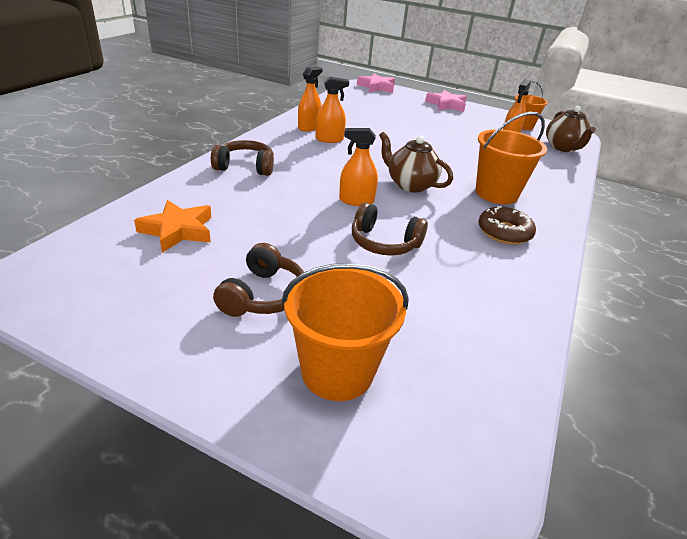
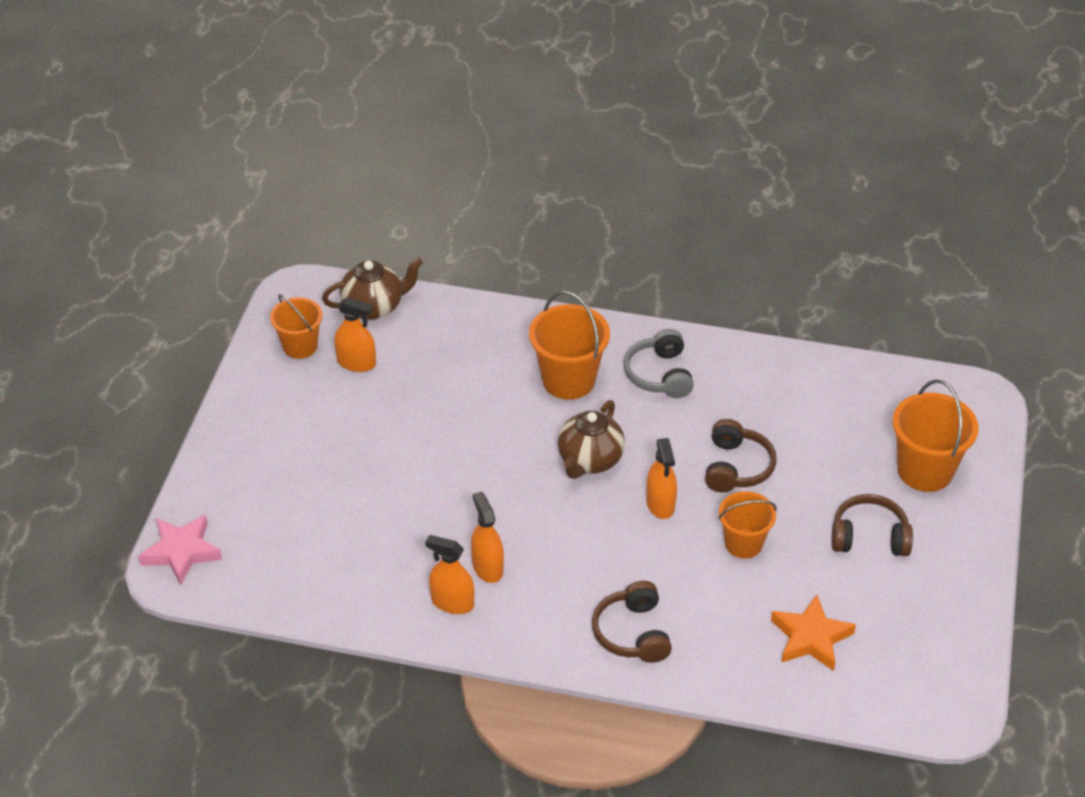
camera: 100 degrees left, 10 degrees up
(297, 225) = (743, 543): none -> orange bucket
(446, 105) = (240, 442): pink star -> none
(504, 232) = (659, 374): brown donut -> grey headphones

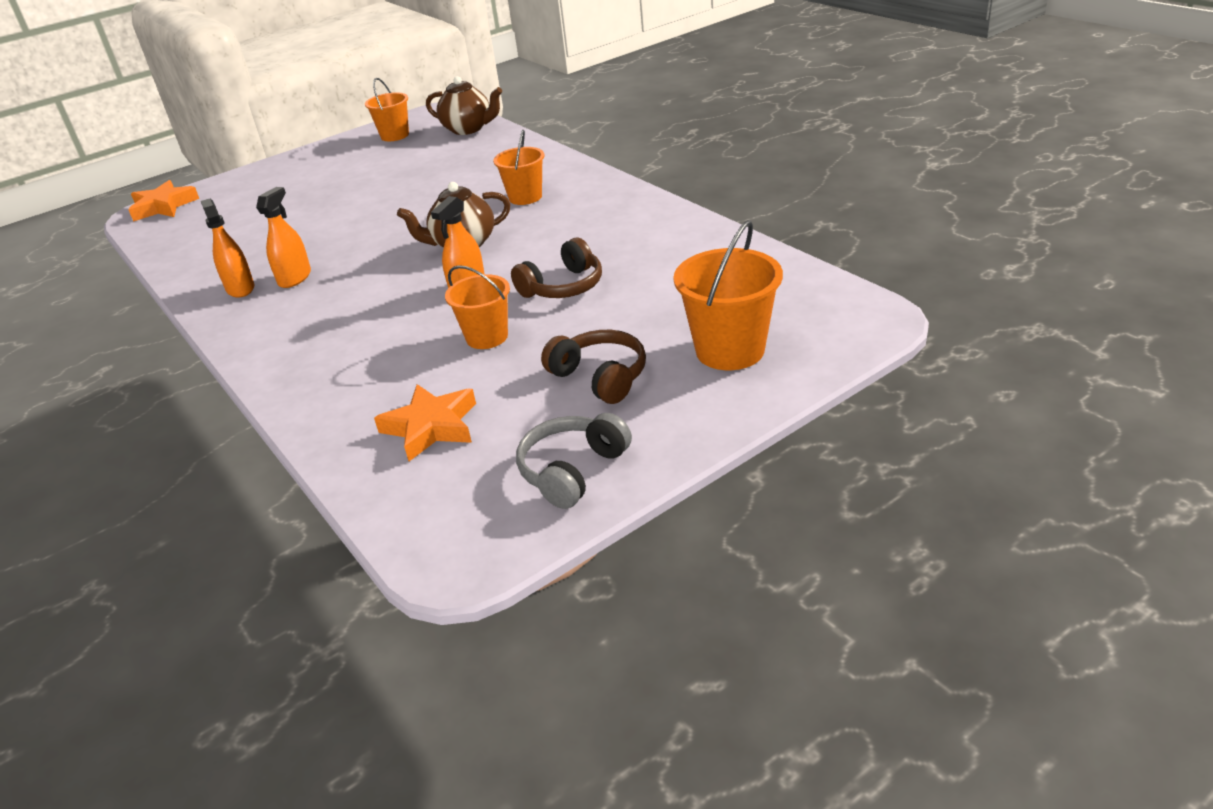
camera: 45 degrees right, 10 degrees down
(182, 552) = (163, 206): pink star -> orange star
(356, 363) = (411, 151): orange spray bottle -> none
(568, 380) = (525, 197): orange bucket -> orange bucket, size x0.66
(632, 633) = (311, 358): brown headphones -> none
(659, 374) = (595, 213): grey headphones -> grey headphones (572, 471)

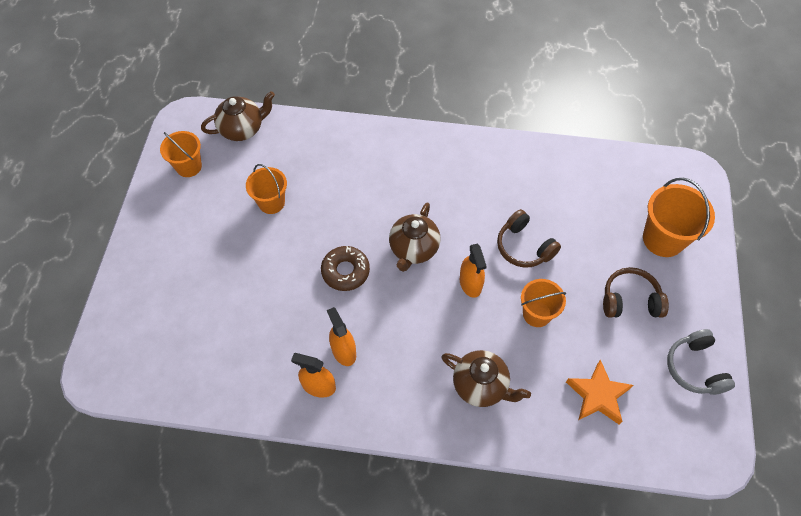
camera: 50 degrees left, 25 degrees up
(163, 206) = (104, 357): orange star -> none
(347, 357) = (481, 386): none -> brown teapot
(386, 234) = (345, 271): none -> brown donut
(525, 197) = (391, 181): orange bucket -> orange bucket (271, 202)
(563, 287) = (524, 247): brown headphones -> brown headphones turned 135 degrees clockwise

